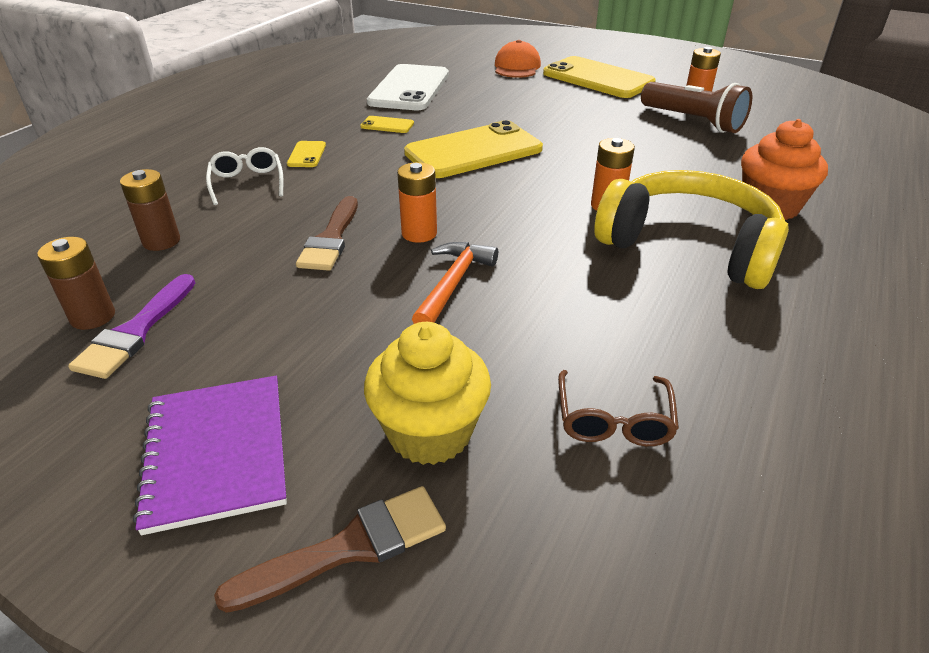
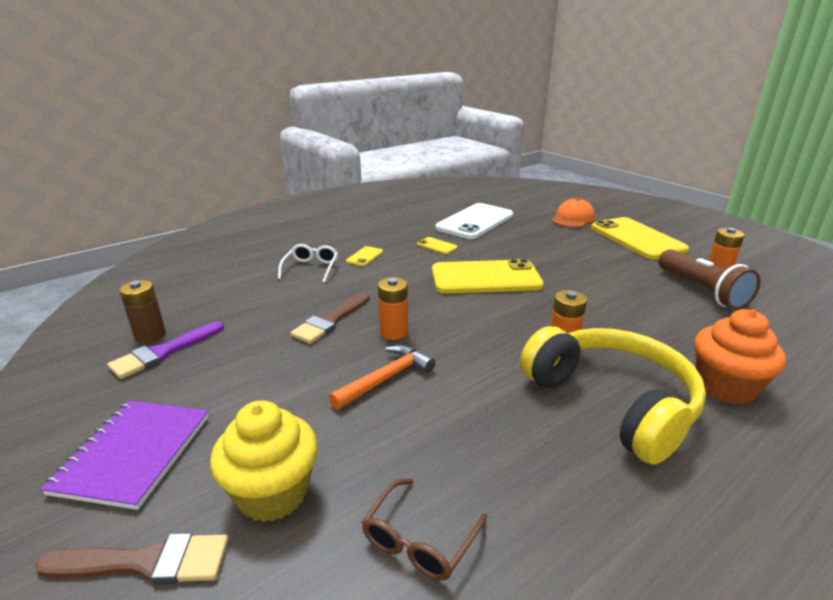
camera: 25 degrees right, 10 degrees down
(161, 241) = (228, 296): brown battery -> none

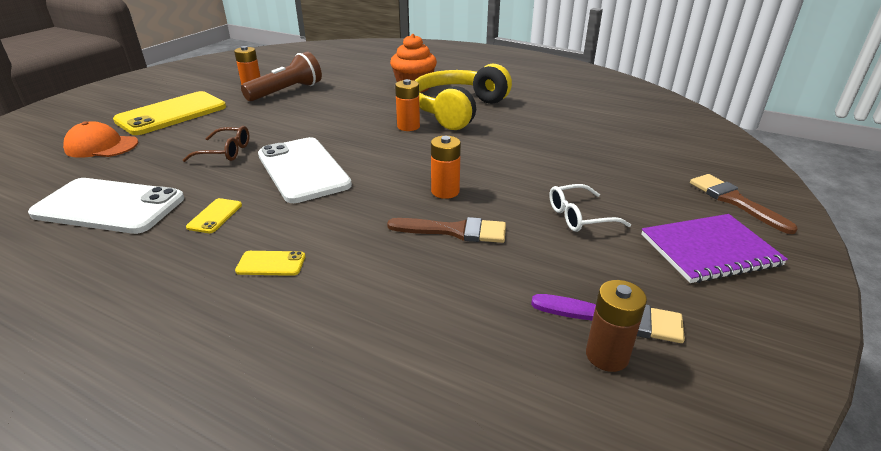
camera: 115 degrees left, 5 degrees up
(273, 493) = (649, 183): yellow cupcake -> none
(311, 268) = (333, 299): white glasses -> white glasses (579, 216)
(386, 378) = (510, 178): orange hammer -> none
(419, 540) = (613, 139): brown glasses -> brown glasses (225, 152)
(485, 278) = (303, 170): yellow phone -> white phone

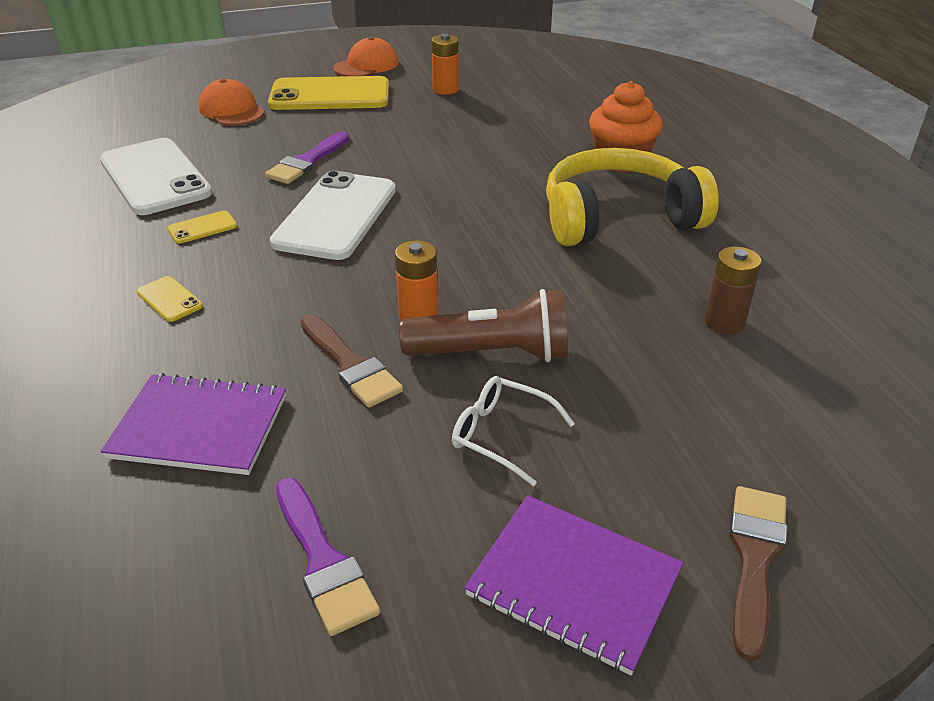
camera: 45 degrees right, 5 degrees up
(169, 91) = (366, 65): none -> orange cap
(225, 152) = (307, 162): brown glasses -> purple brush
(286, 92) = (469, 109): brown flashlight -> brown flashlight (492, 353)
(408, 126) = (520, 214): orange battery -> none
(431, 311) = (199, 427): none -> purple notebook
(607, 355) = (250, 583): brown battery -> brown battery (724, 322)

